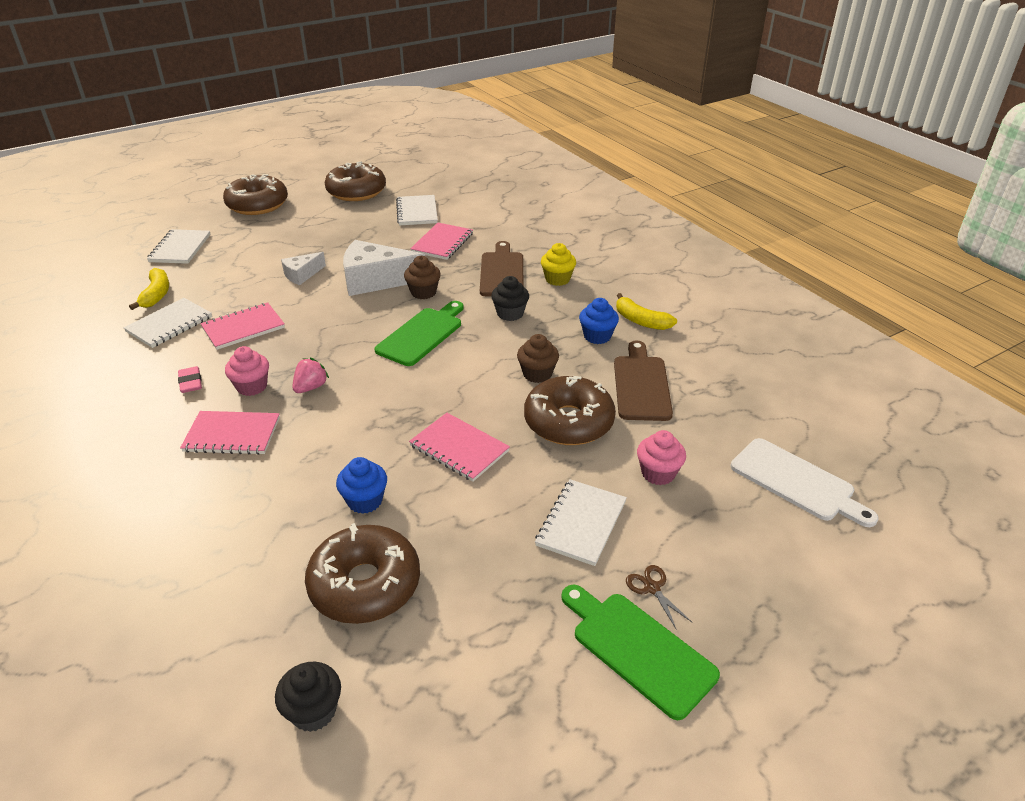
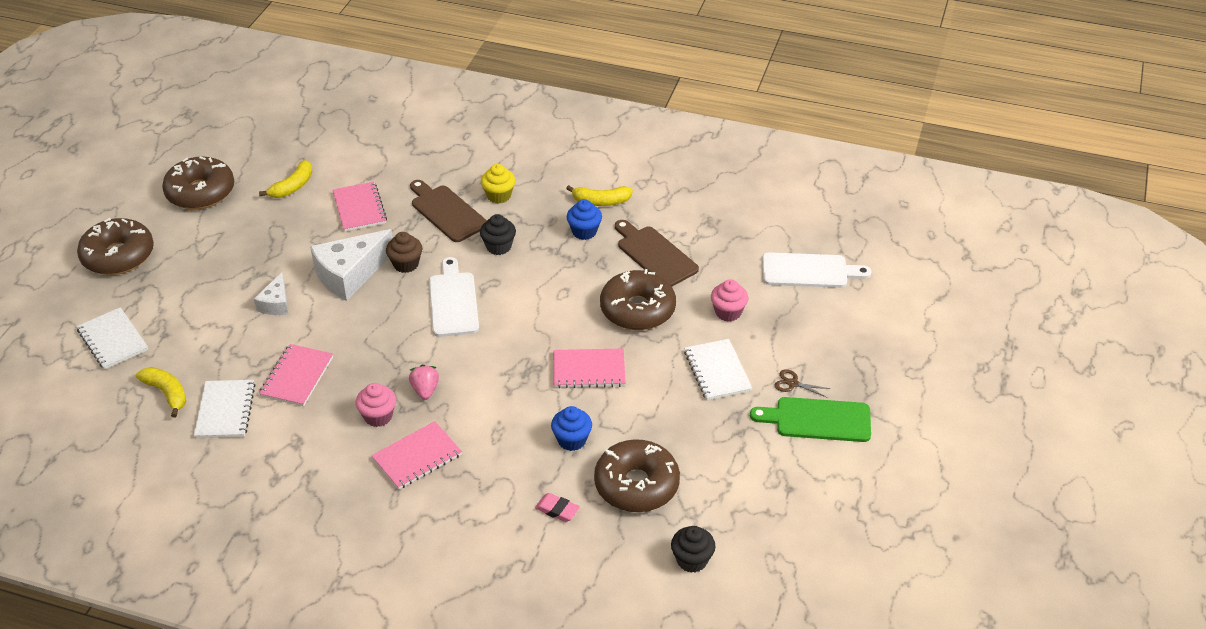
camera: 40 degrees left, 5 degrees up
(190, 382) = (323, 442): pink eraser -> pink eraser (557, 510)
(417, 212) = (293, 187): white notebook -> yellow banana
(422, 334) = (453, 301): green cutting board -> white cutting board
(537, 374) = (576, 286): brown cupcake -> none

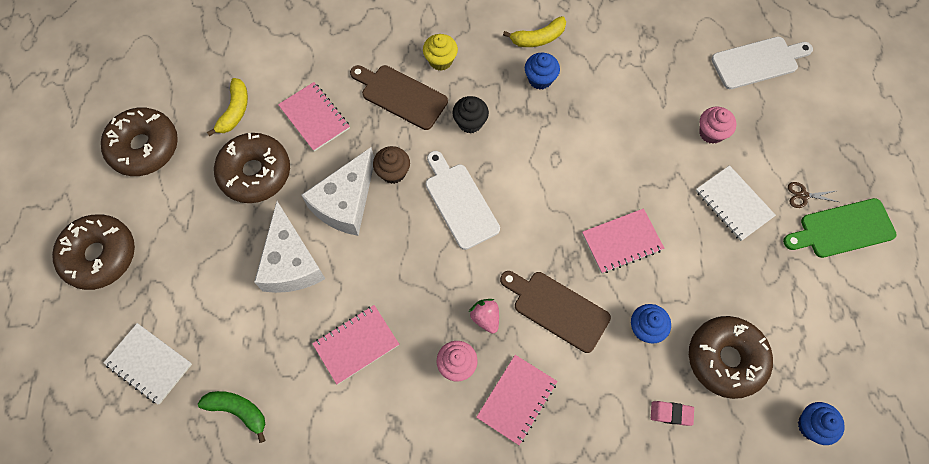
camera: 20 degrees left, 25 degrees up
(167, 393) = (238, 410): yellow banana -> green banana
(225, 410) = (307, 411): white notebook -> none
(276, 303) = (291, 262): white cheese -> white cheese, size x1.86
(297, 377) = (356, 345): pink notebook -> pink notebook turned 60 degrees clockwise
(637, 309) = (631, 156): brown donut -> brown donut (255, 173)
(654, 254) = (616, 86): brown cutting board -> brown cutting board (557, 309)
(692, 560) = (811, 425): black cupcake -> blue cupcake

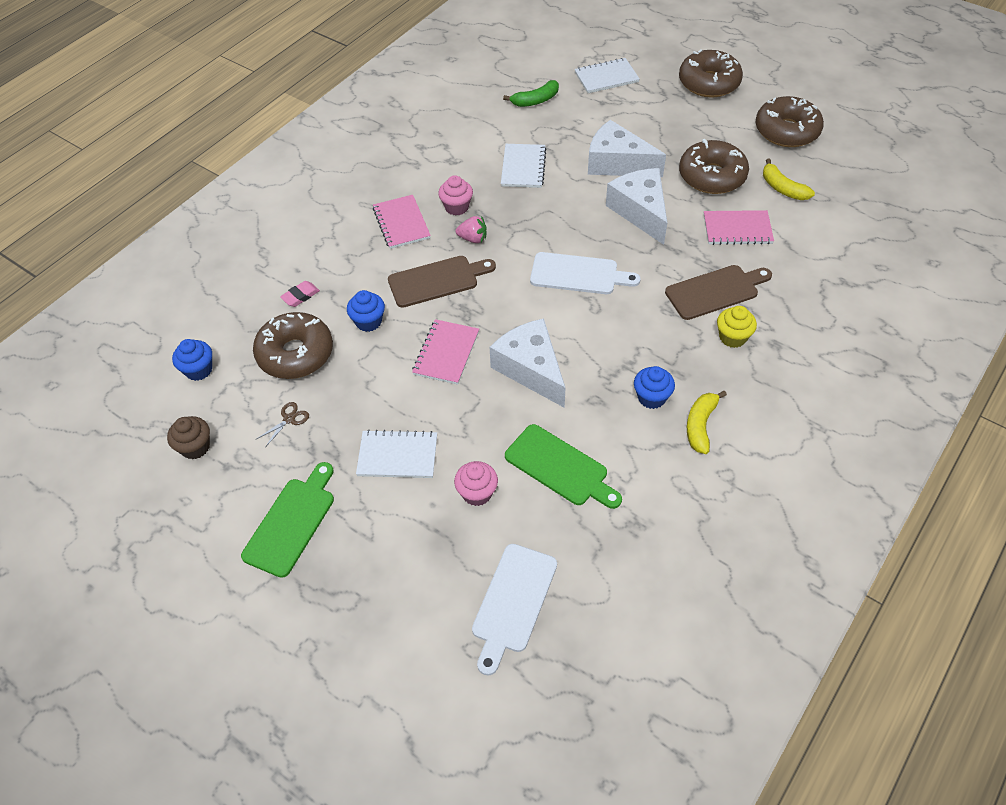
camera: 130 degrees right, 15 degrees down
(356, 345) = (523, 167): pink notebook -> white notebook
(393, 172) = (642, 250): brown cupcake -> brown cupcake (195, 447)
(470, 122) = (648, 321): black cupcake -> none
(583, 171) = (531, 369): none -> white cheese
(646, 98) = (560, 467): none -> green cutting board
(803, 195) = (350, 518): brown scissors -> brown scissors (289, 419)

